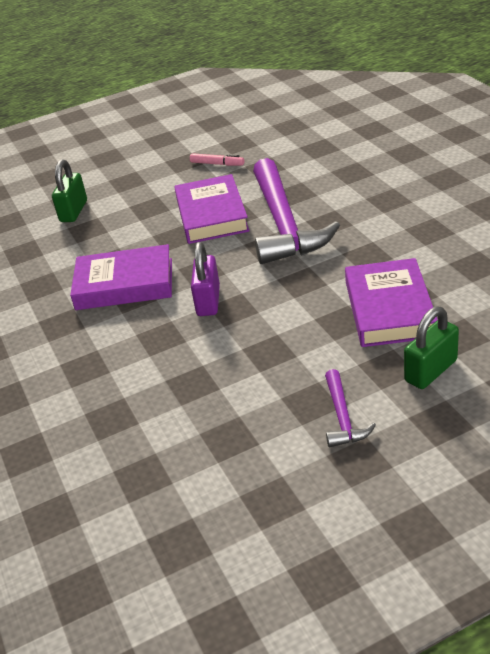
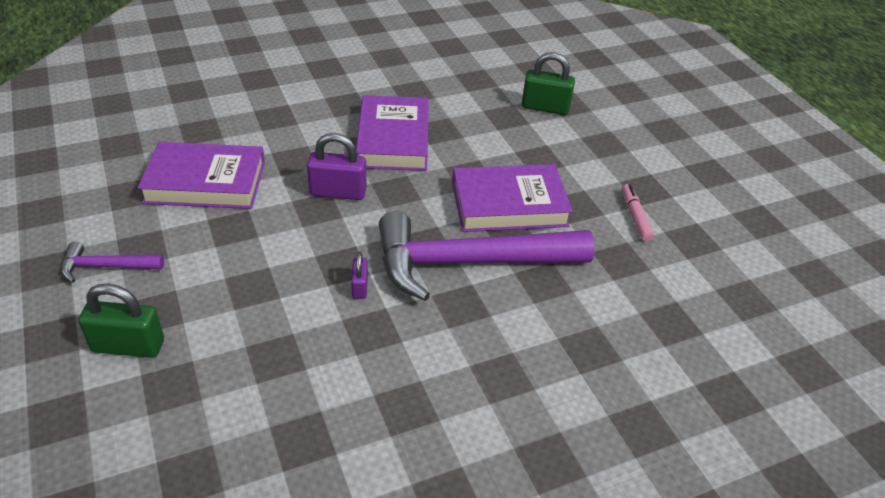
camera: 85 degrees right, 5 degrees up
(217, 164) = (635, 217): pink marker -> pink marker turned 150 degrees clockwise
(324, 268) = (360, 287): none -> purple padlock
(389, 309) = (253, 331): purple book -> purple book (205, 182)
(430, 371) = (128, 346): green padlock -> green padlock turned 45 degrees counterclockwise

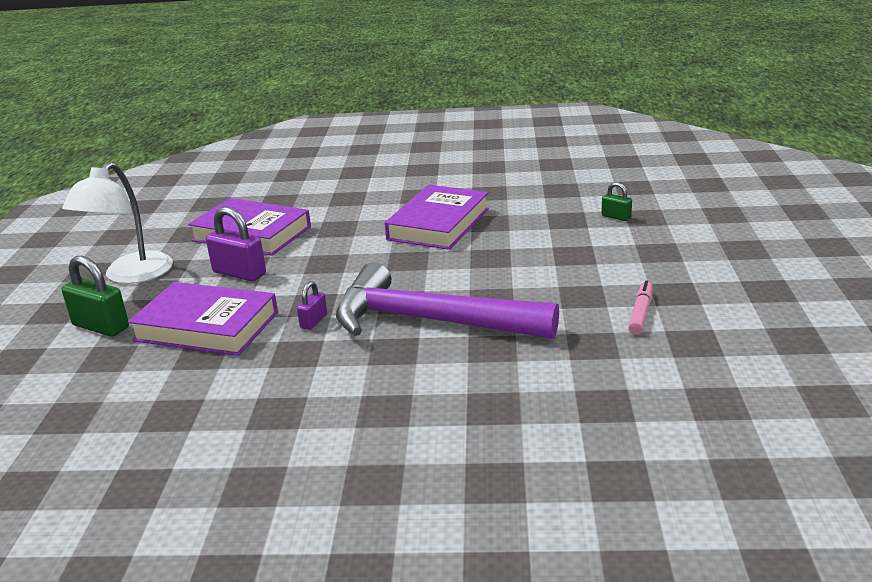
camera: 30 degrees right, 15 degrees down
(106, 267) = (130, 276): purple hammer -> white lamp
(338, 192) = (354, 254): purple padlock -> purple padlock (239, 273)
(509, 204) = (509, 284): purple book -> purple book (207, 326)
(545, 107) = (616, 217): green padlock -> green padlock, size x0.55

